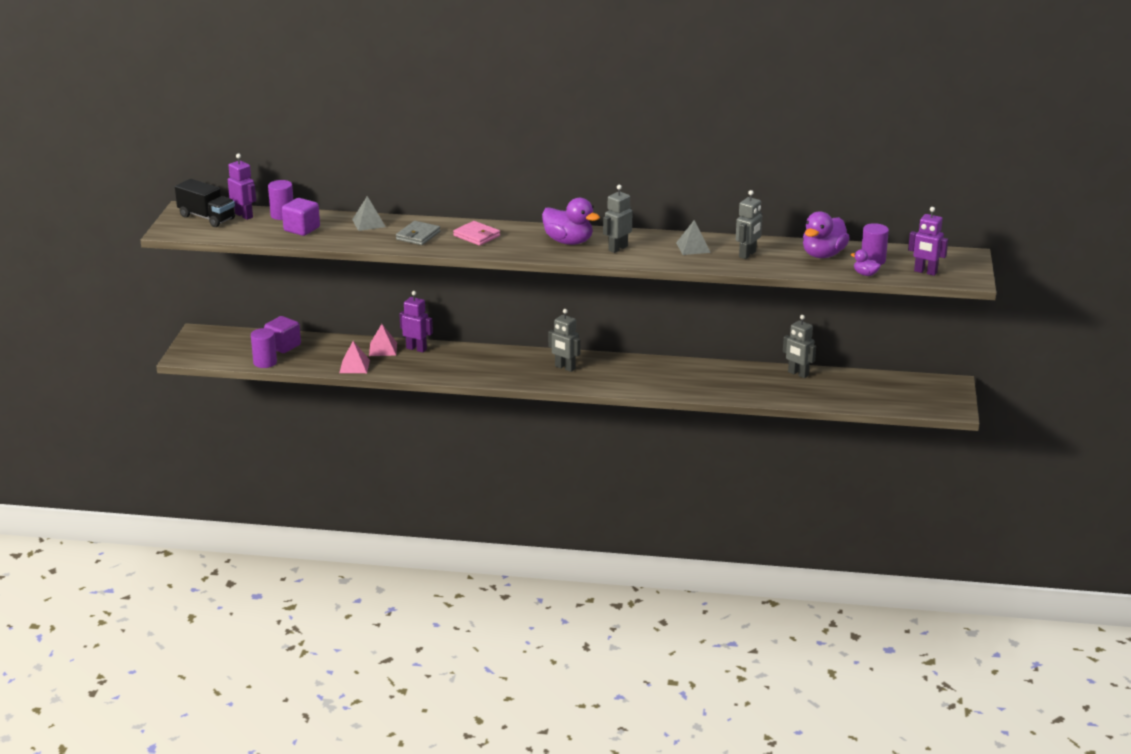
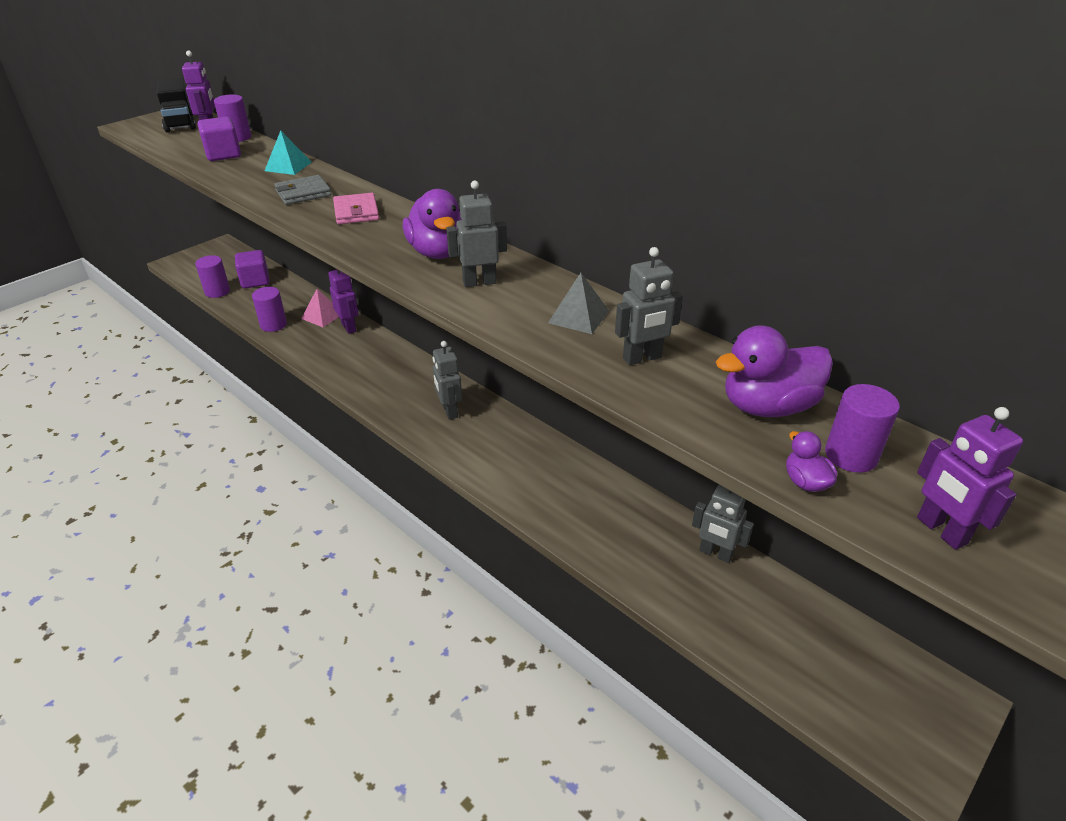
camera: 35 degrees right, 10 degrees up
(354, 366) = (273, 325): pink pyramid -> purple cylinder
(368, 223) = (288, 166): grey pyramid -> turquoise pyramid
(798, 374) = (715, 553): grey robot -> grey robot turned 45 degrees counterclockwise

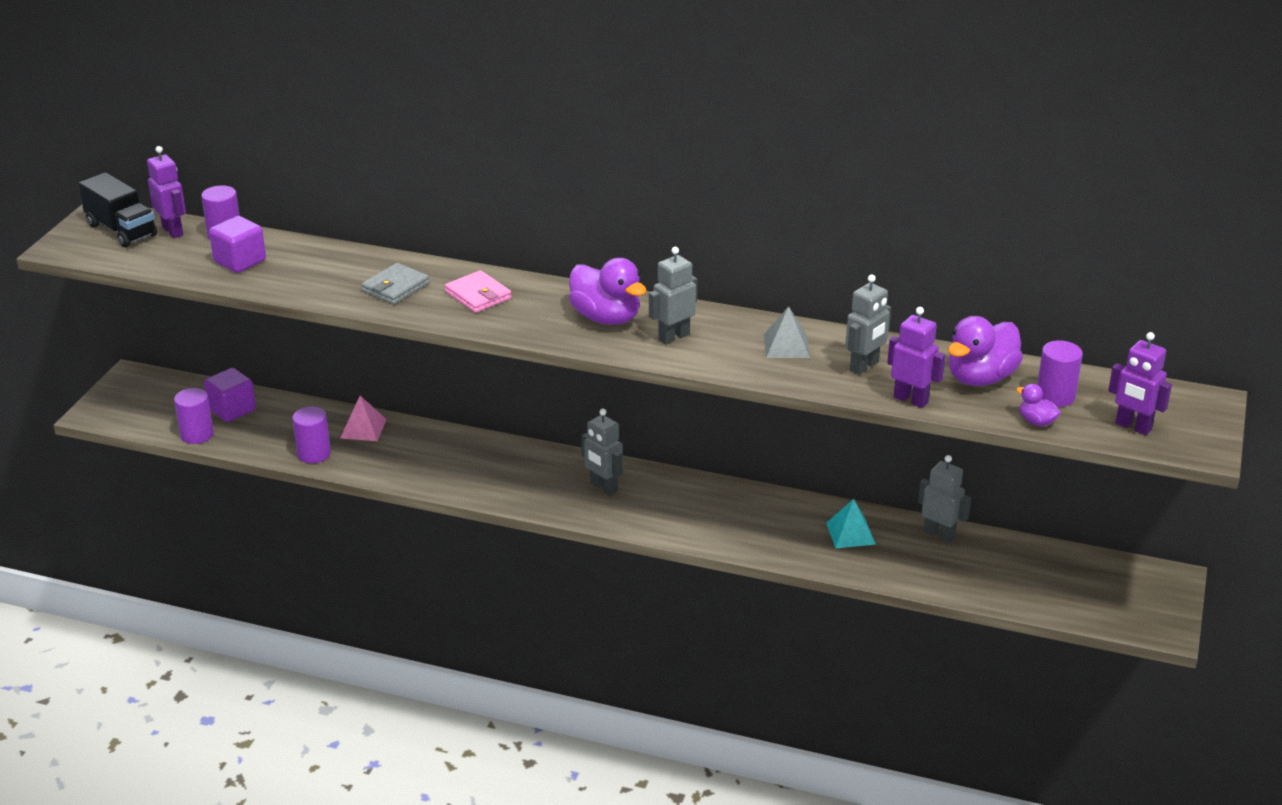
camera: 25 degrees left, 5 degrees down
(288, 166) = (336, 259): turquoise pyramid -> turquoise pyramid (850, 533)
(349, 327) = (409, 433): purple robot -> purple robot (911, 400)
(715, 553) = (939, 535): grey robot -> grey robot turned 150 degrees counterclockwise

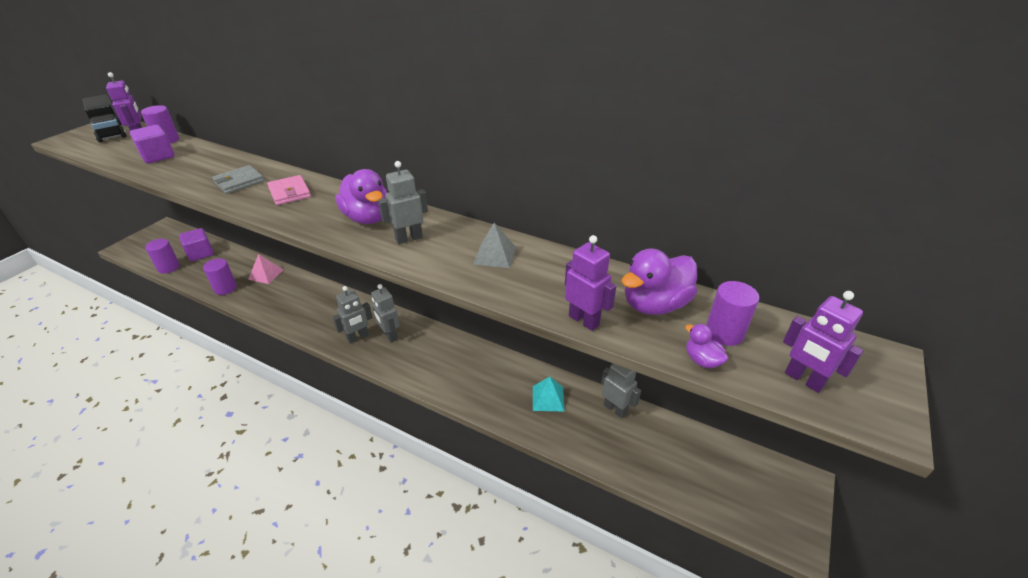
camera: 10 degrees right, 5 degrees up
(864, 366) = (553, 281): grey robot -> grey robot (358, 337)

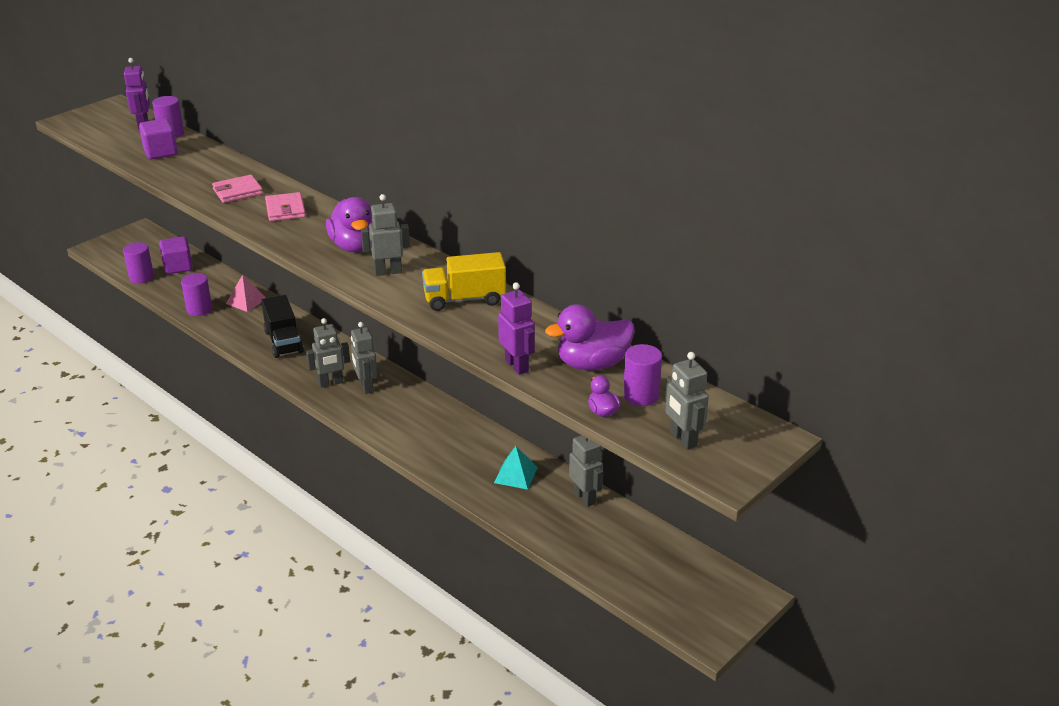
camera: 15 degrees right, 5 degrees down
(110, 132) = (114, 117): black truck -> black truck (283, 341)
(239, 182) = (237, 192): grey wallet -> pink wallet
(495, 255) = (464, 299): grey pyramid -> yellow truck
(803, 380) = (683, 439): purple robot -> grey robot

